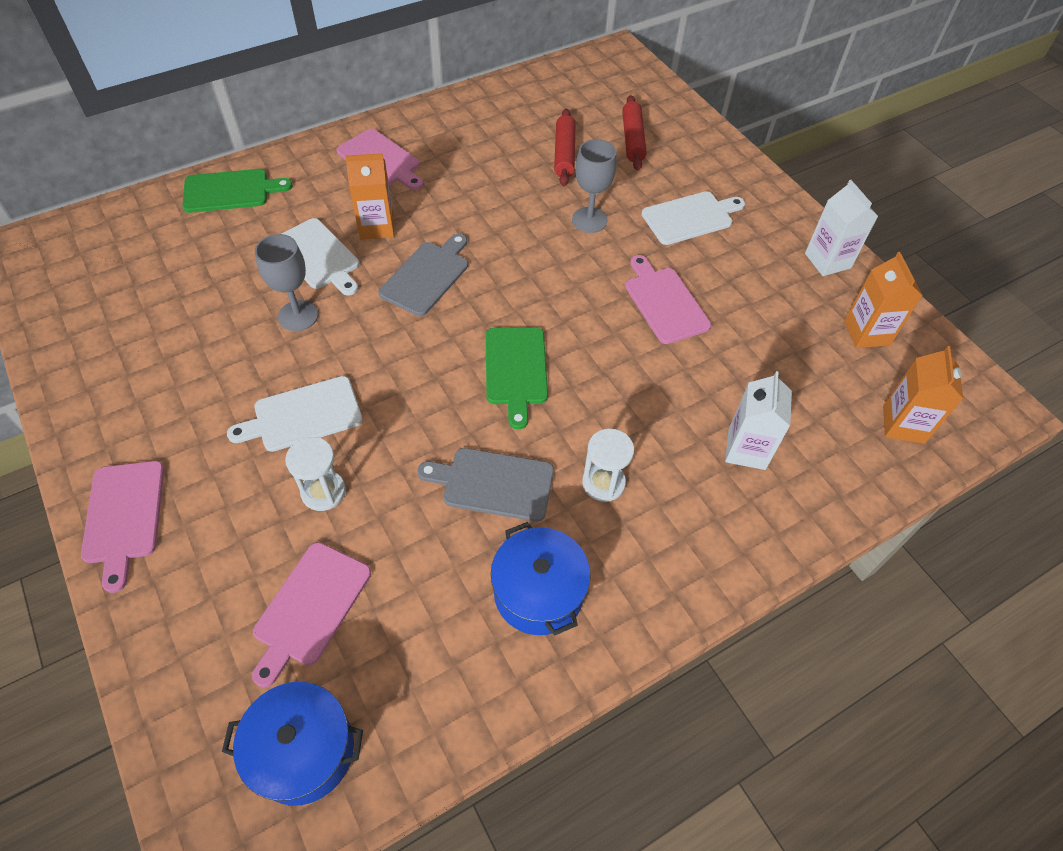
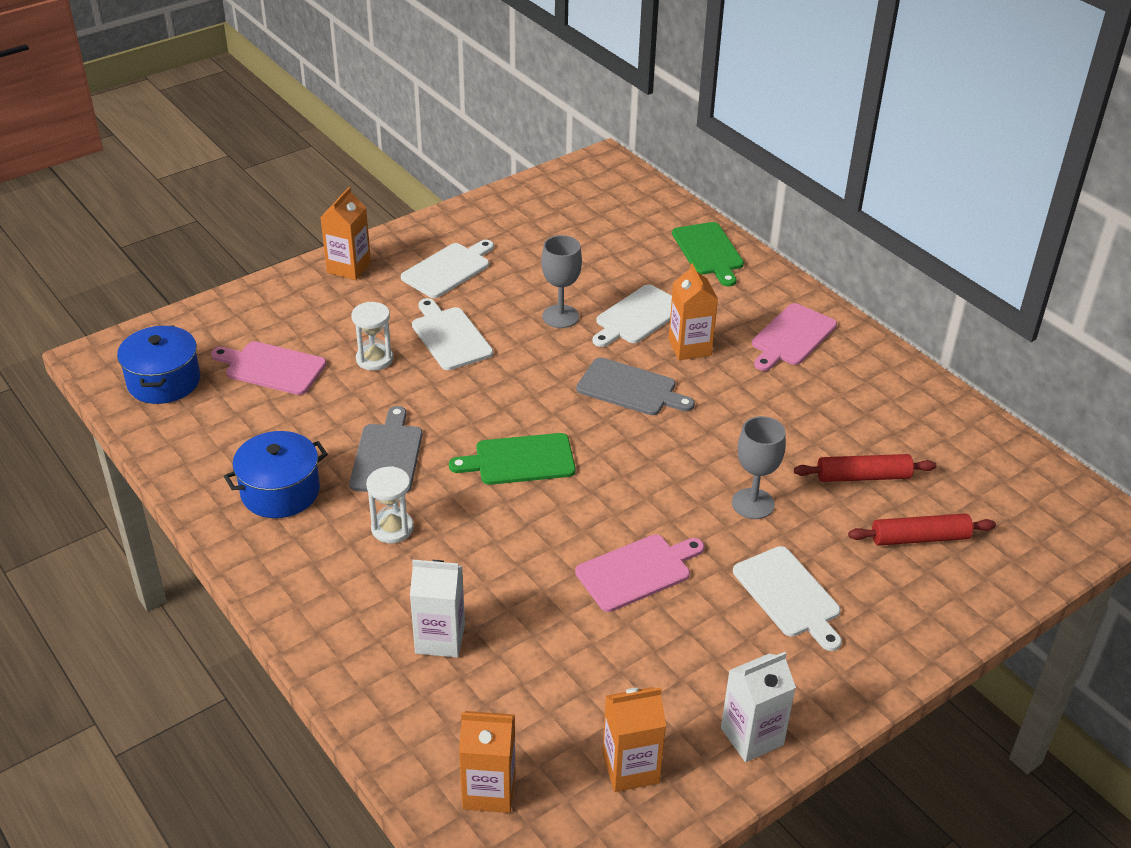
camera: 85 degrees right, 15 degrees down
(124, 516) = (349, 268): pink cutting board -> orange carton
(172, 409) = (448, 269): none -> white cutting board

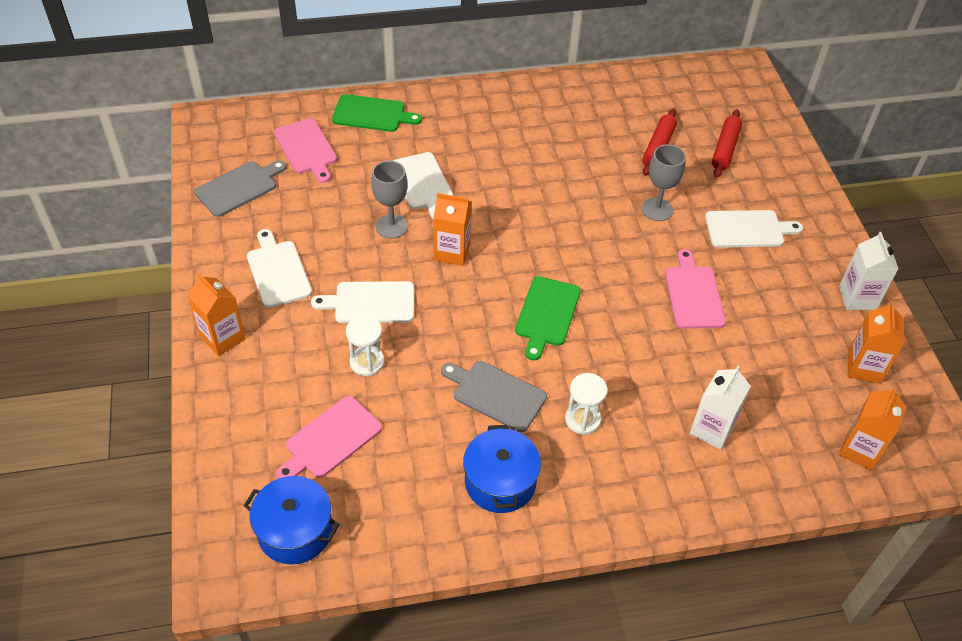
camera: 65 degrees left, 10 degrees up
(630, 388) = (503, 221): grey cutting board -> grey cutting board (239, 187)
(689, 347) = (477, 171): orange carton -> orange carton (452, 252)
(792, 337) = (500, 116): pink cutting board -> pink cutting board (307, 148)

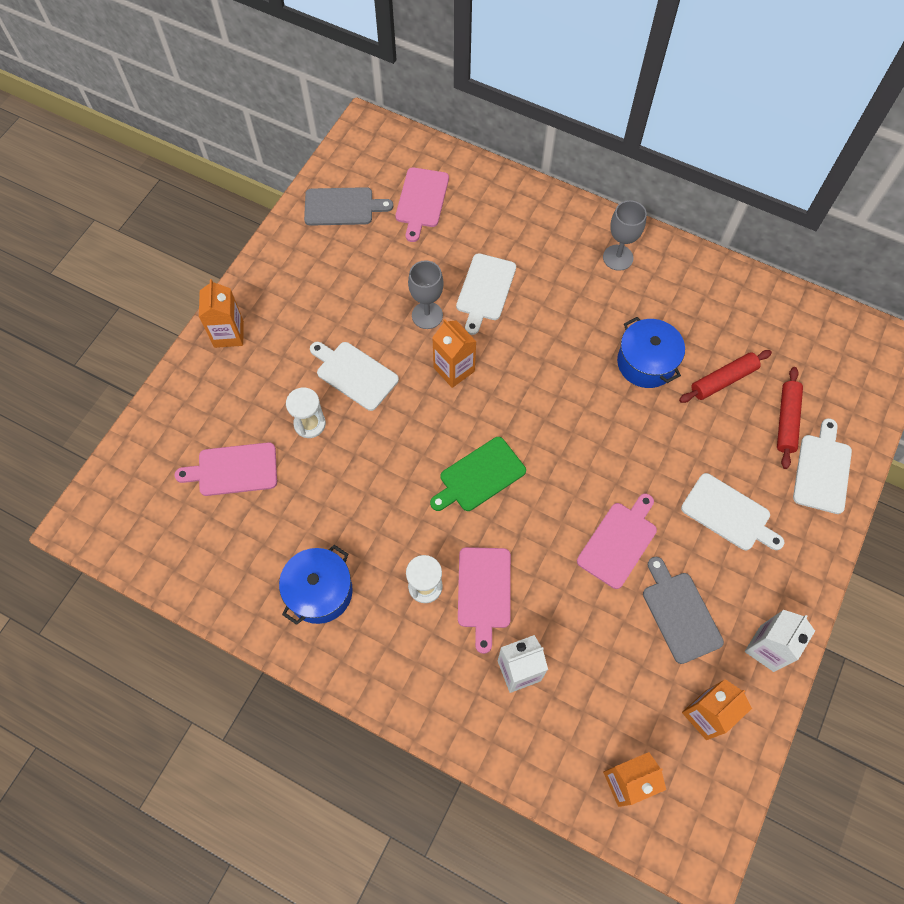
camera: 40 degrees right, 15 degrees up
(277, 271) = (310, 301): white cutting board -> white cutting board (822, 470)
(295, 531) = (154, 524): blue pot -> blue pot (646, 363)
(372, 114) = (501, 197): green cutting board -> none
(495, 394) = (379, 518): grey cutting board -> grey cutting board (679, 613)
(631, 392) = (484, 592): none -> pink cutting board
(657, 209) = (663, 441): grey goblet -> grey goblet (618, 257)
(725, 149) = (786, 420): red rolling pin -> red rolling pin turned 45 degrees counterclockwise

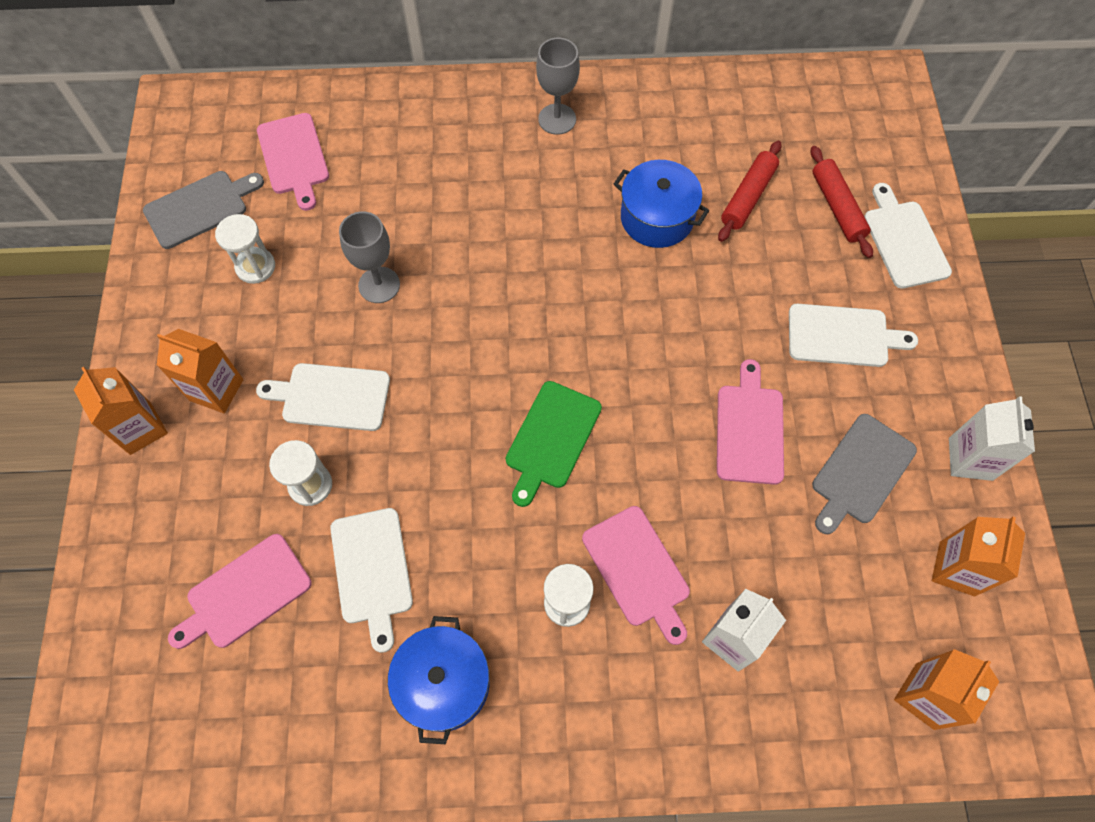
camera: 30 degrees left, 0 degrees up
(355, 264) = (255, 267): none -> white hourglass
(454, 369) = (448, 331): orange carton -> orange carton (216, 390)
(485, 290) = (430, 224): white cutting board -> white cutting board (372, 570)
(679, 613) = (861, 472): grey cutting board -> grey cutting board turned 90 degrees counterclockwise

